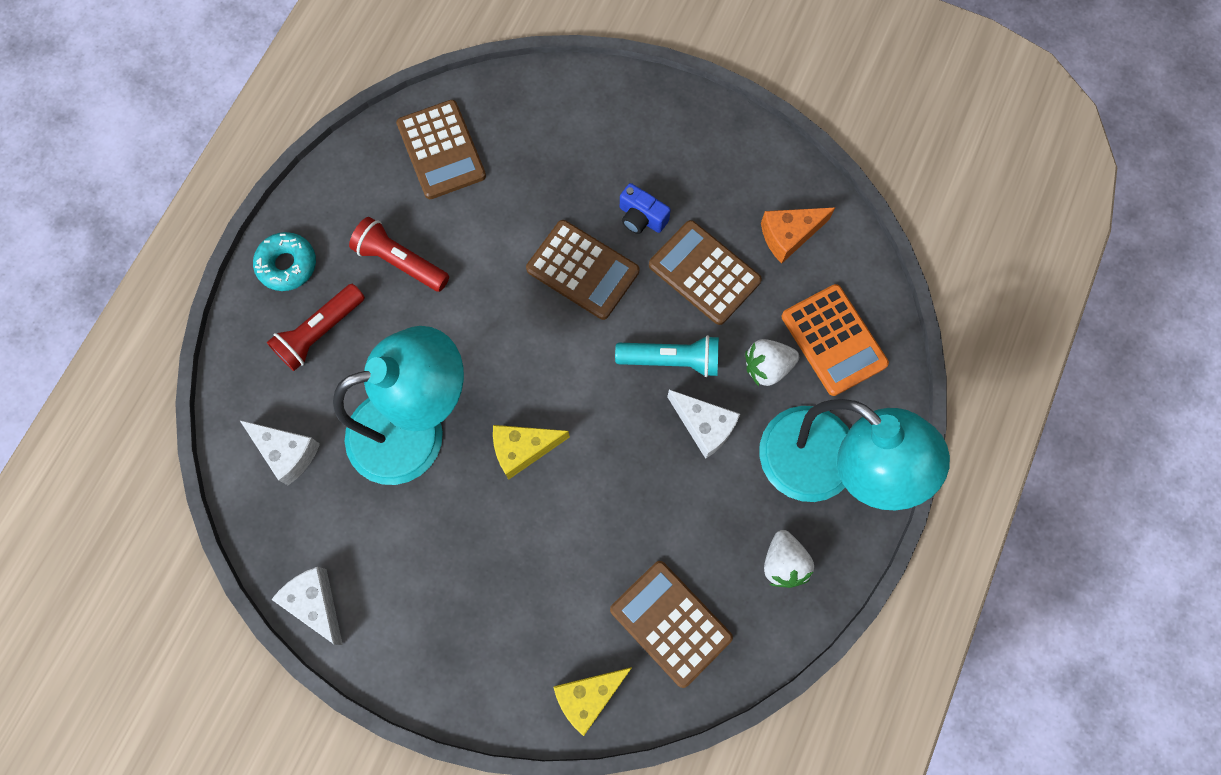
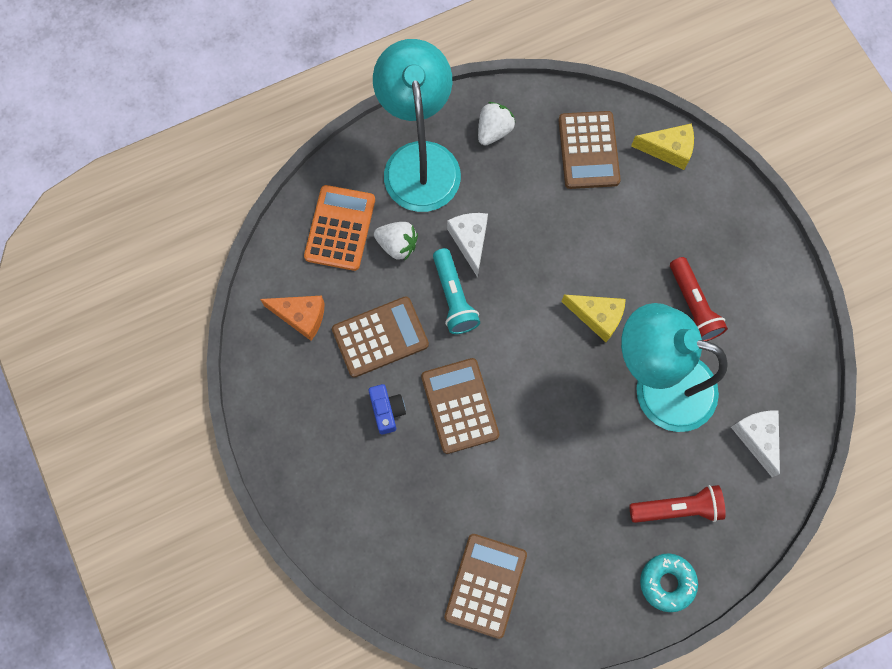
camera: 140 degrees left, 0 degrees up
(315, 603) = (799, 325): white cheese -> none
(400, 262) = (582, 517): red flashlight -> red flashlight (693, 306)
(671, 360) = (454, 298): turquoise flashlight -> turquoise flashlight turned 150 degrees counterclockwise
(704, 273) = (380, 337): brown calculator -> brown calculator turned 105 degrees counterclockwise

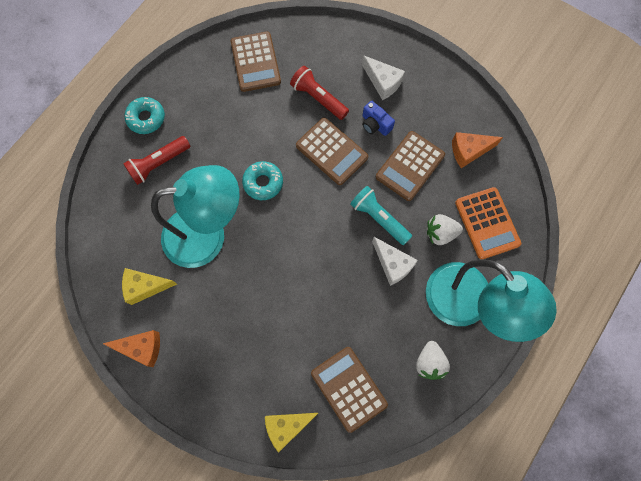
camera: 150 degrees right, 0 degrees up
(562, 412) = (263, 183): none -> turquoise donut
(597, 317) = (273, 259): yellow cheese -> yellow cheese (145, 287)
(693, 306) = (209, 305): red flashlight -> red flashlight (318, 98)
(757, 438) = (124, 235): white cheese -> white cheese (383, 82)
(785, 300) = (141, 348): none -> orange cheese

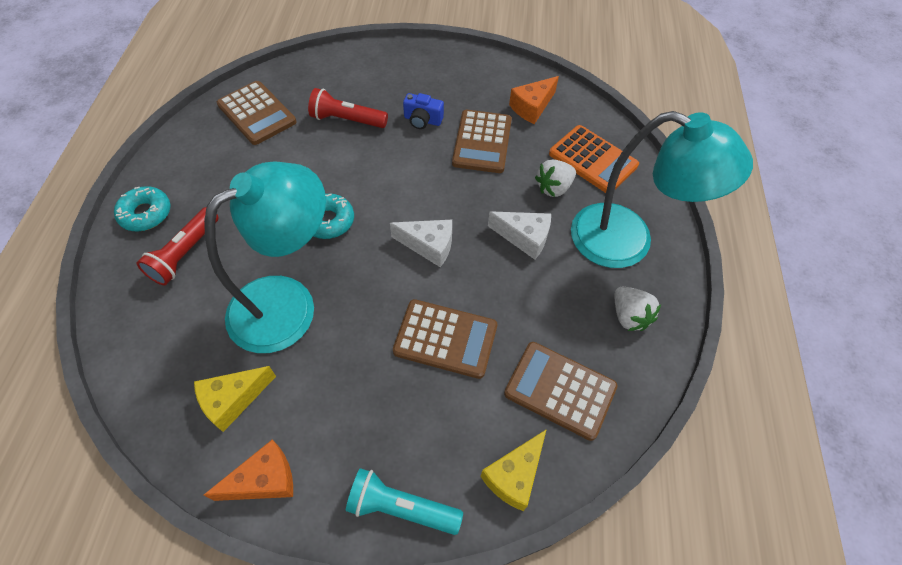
camera: 30 degrees left, 15 degrees down
(331, 151) = (390, 161): brown calculator -> brown calculator (445, 339)
(379, 218) = (481, 201): turquoise flashlight -> turquoise flashlight (401, 507)
(383, 82) = (407, 83): white cheese -> white cheese (429, 246)

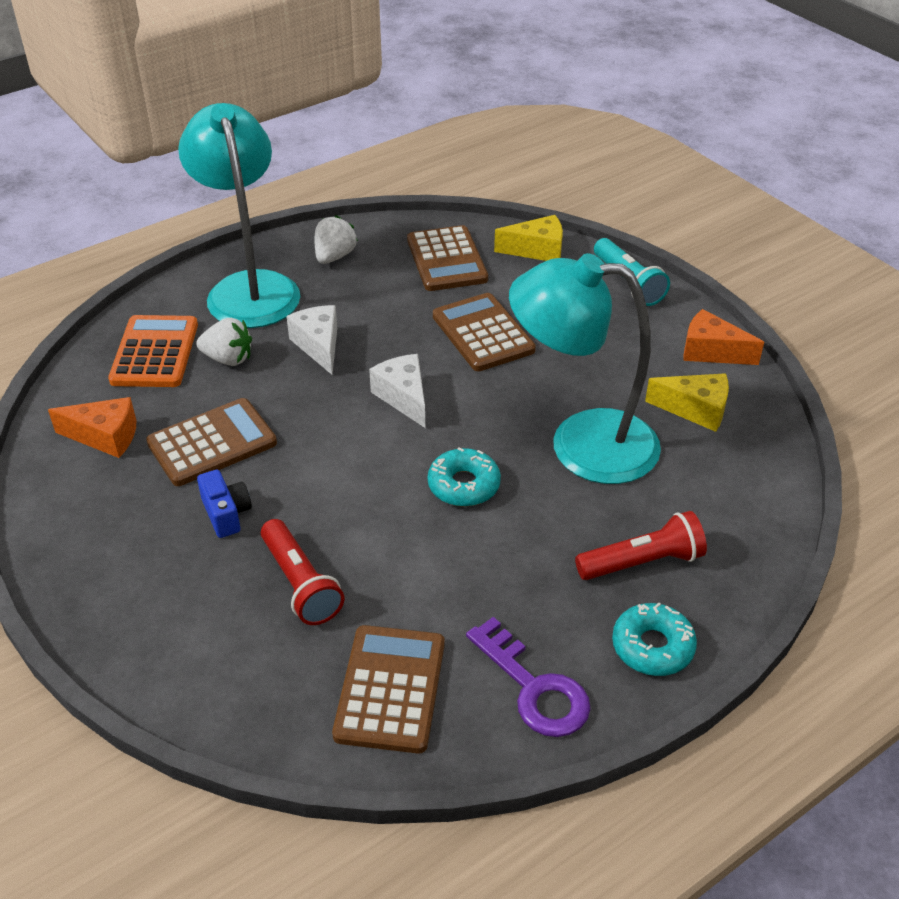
camera: 130 degrees left, 15 degrees down
(192, 156) = (534, 688): none -> purple key

